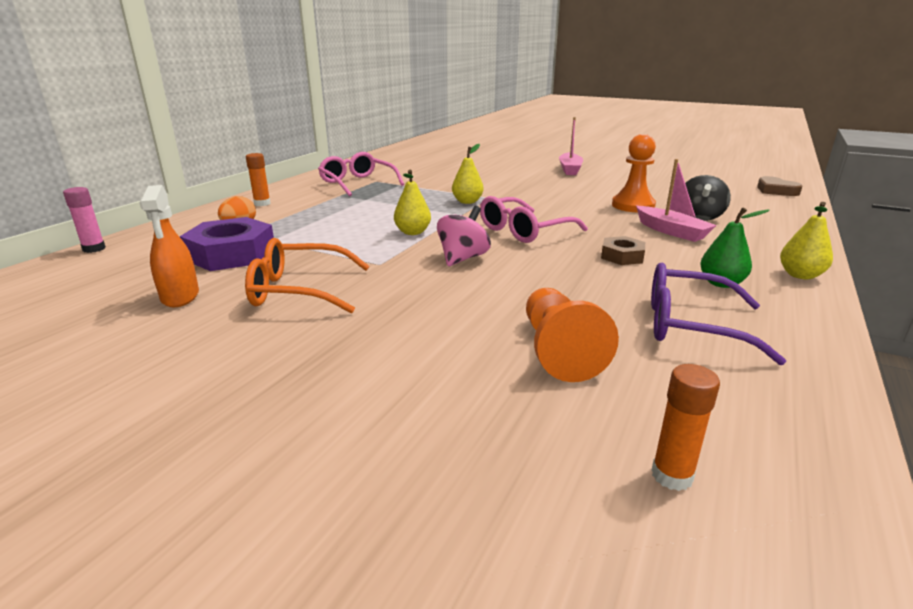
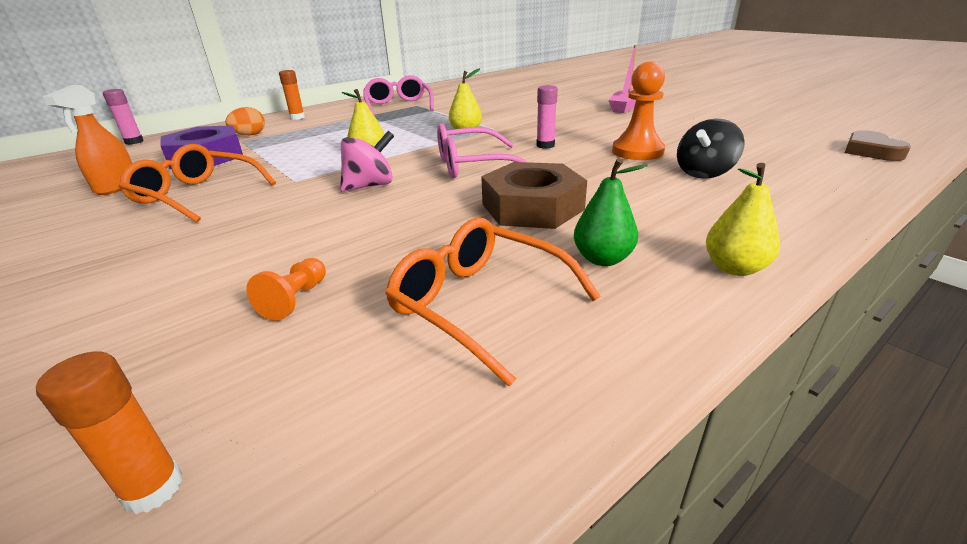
camera: 25 degrees right, 5 degrees up
(556, 208) = (545, 145): none -> pink glue stick
(558, 351) = (295, 300): orange pawn -> orange pawn, size x0.55
(622, 256) = (532, 207): brown nut -> brown nut, size x1.86
(671, 231) = (638, 186): pink boat -> none
(688, 325) = (478, 303): purple glasses -> orange glasses

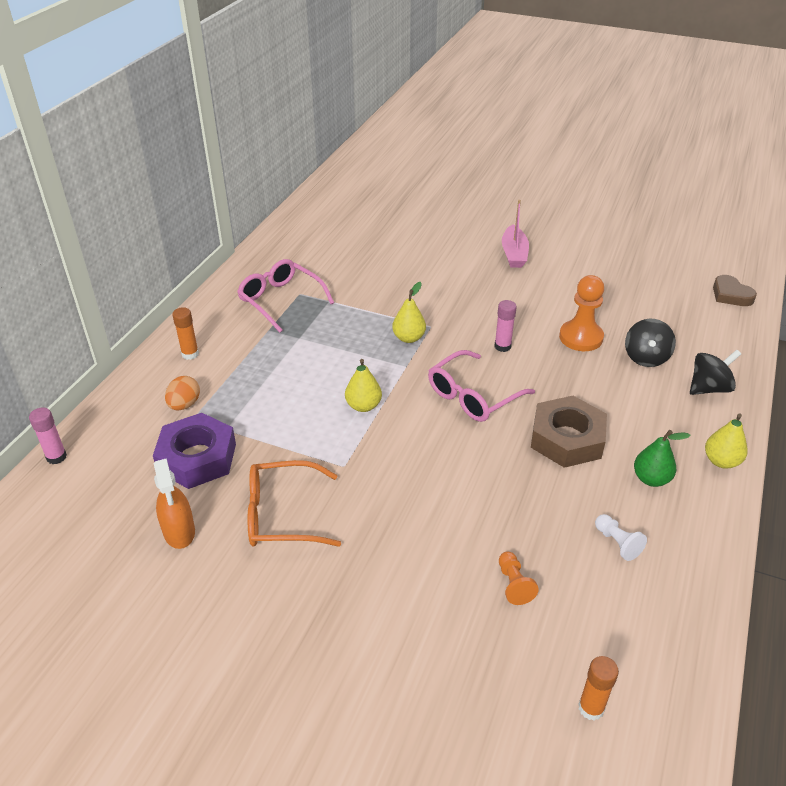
camera: 30 degrees left, 10 degrees up
(370, 186) = (420, 451): pink spinning top -> none
(478, 303) = (617, 543): orange glasses -> white pawn
(774, 206) = (709, 388): none -> black spinning top

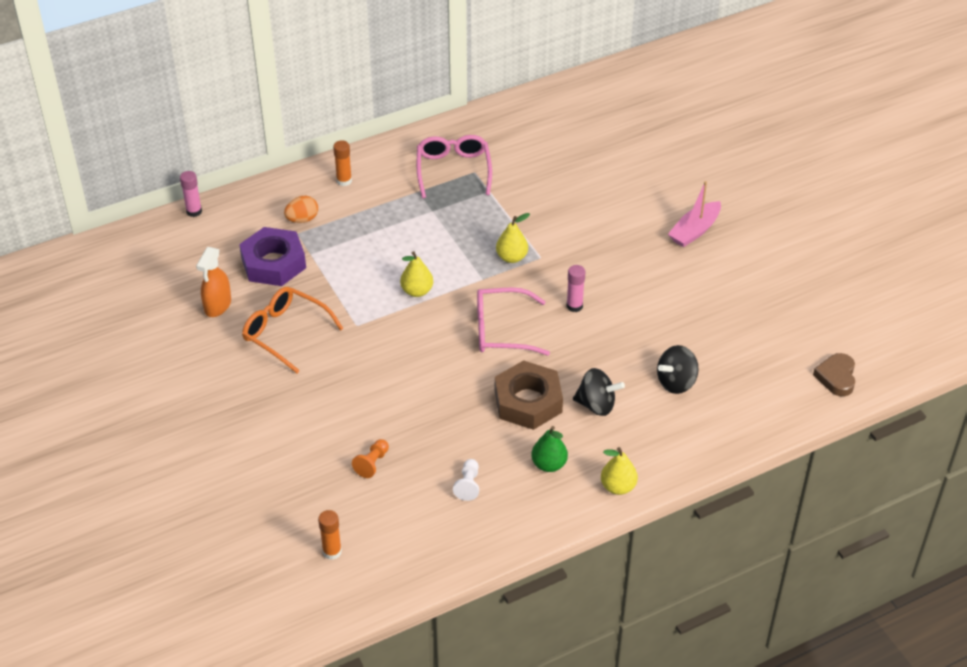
camera: 40 degrees right, 5 degrees up
(581, 337) = (647, 335): orange pawn -> none
(709, 388) = (691, 435): black spinning top -> black spinning top (596, 405)

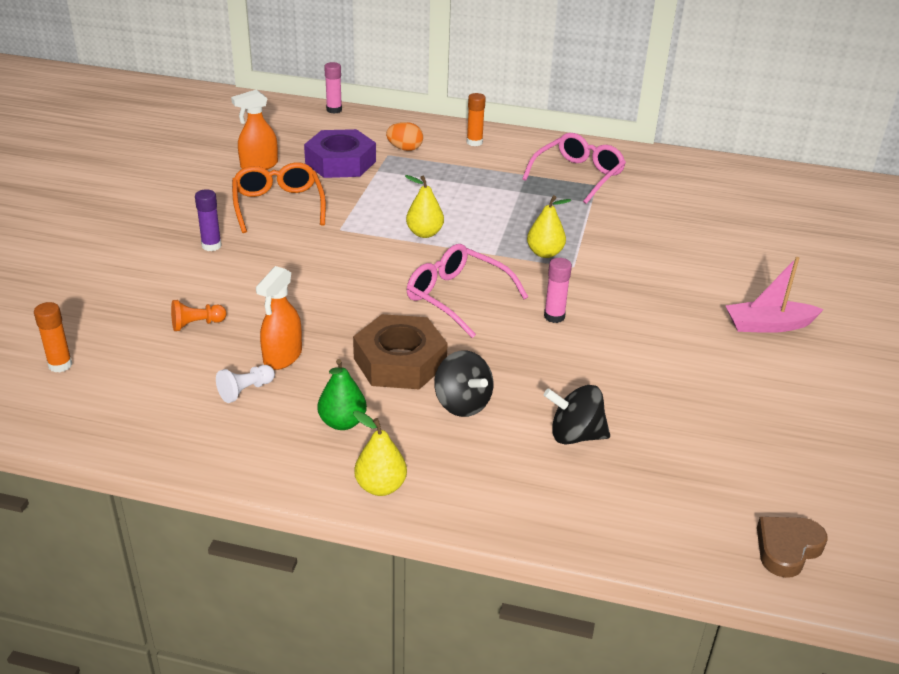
camera: 40 degrees right, 10 degrees down
(290, 398) = (211, 246): none -> purple glue stick
(457, 447) = (282, 357): none -> orange spray bottle

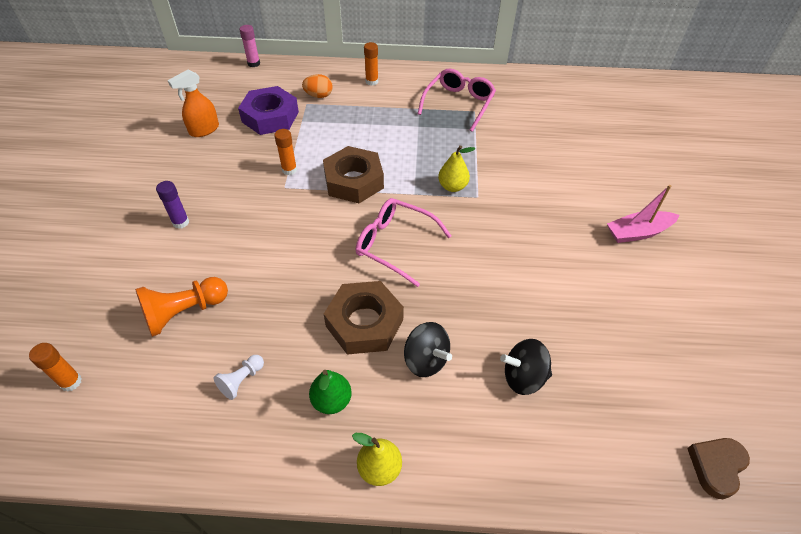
camera: 10 degrees left, 15 degrees up
(196, 324) = (184, 312): orange pawn -> orange pawn, size x1.81
(278, 205) = (228, 169): orange glasses -> none
(282, 357) = (265, 336): orange spray bottle -> none
(350, 214) = (289, 170): none -> orange glue stick
(424, 233) = (353, 181): yellow pear -> brown nut
(554, 316) = (476, 252): pink glue stick -> none

